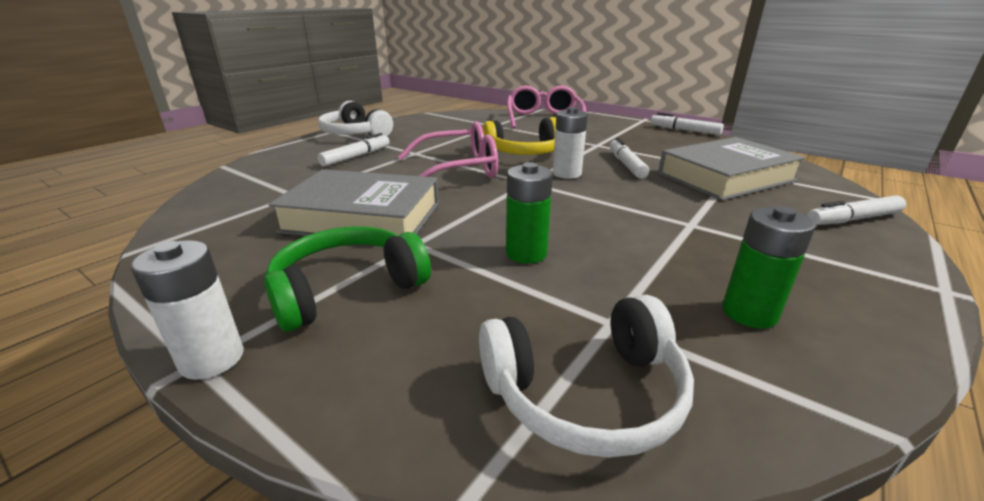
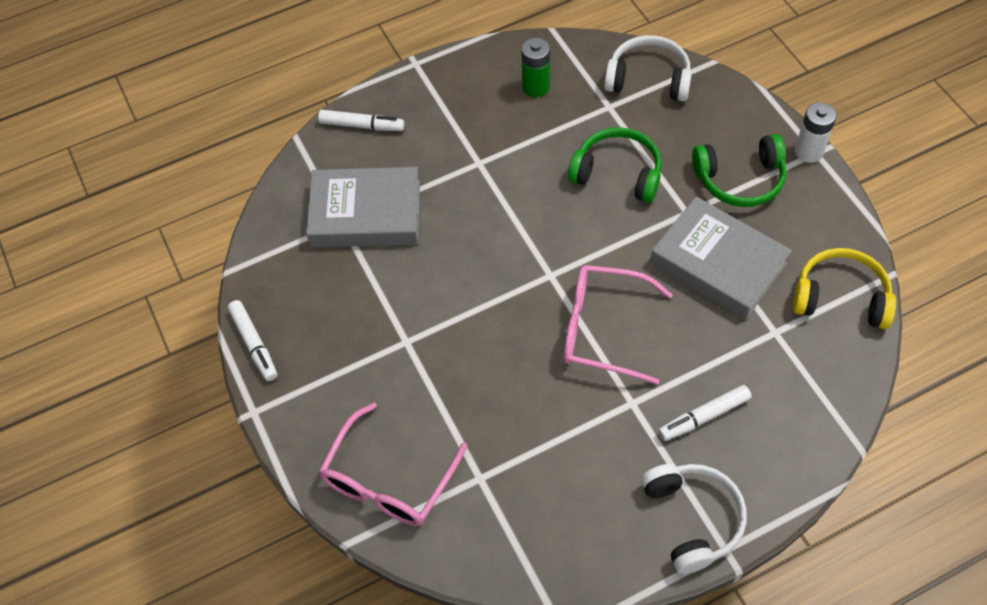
camera: 150 degrees left, 30 degrees up
(525, 152) = (505, 351): yellow headphones -> yellow headphones (840, 297)
(526, 253) = (617, 173): green battery -> green headphones
(566, 174) = (502, 278): white battery -> none
(626, 164) = (427, 275): white marker -> none

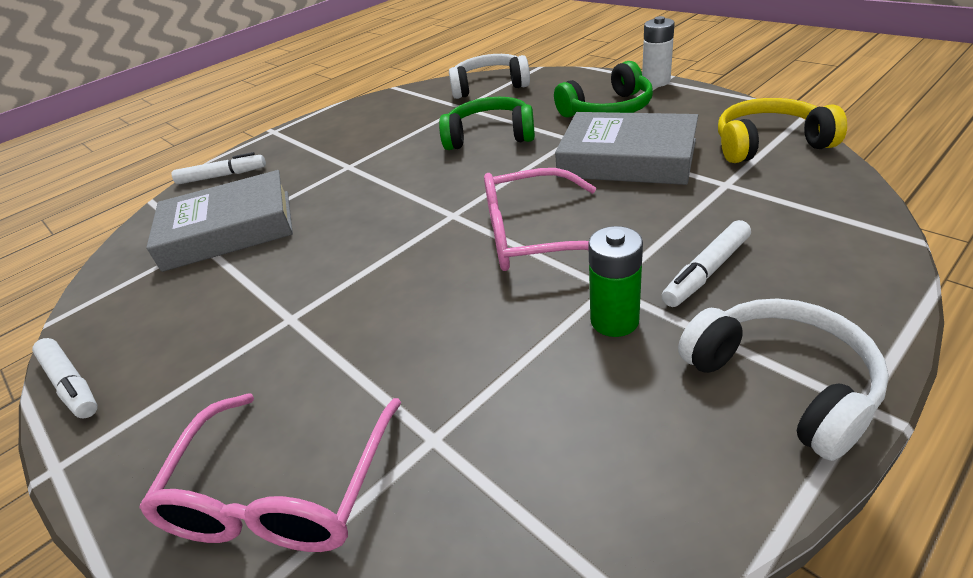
camera: 15 degrees left, 20 degrees down
(536, 87) = (390, 114): green battery -> green battery (614, 320)

